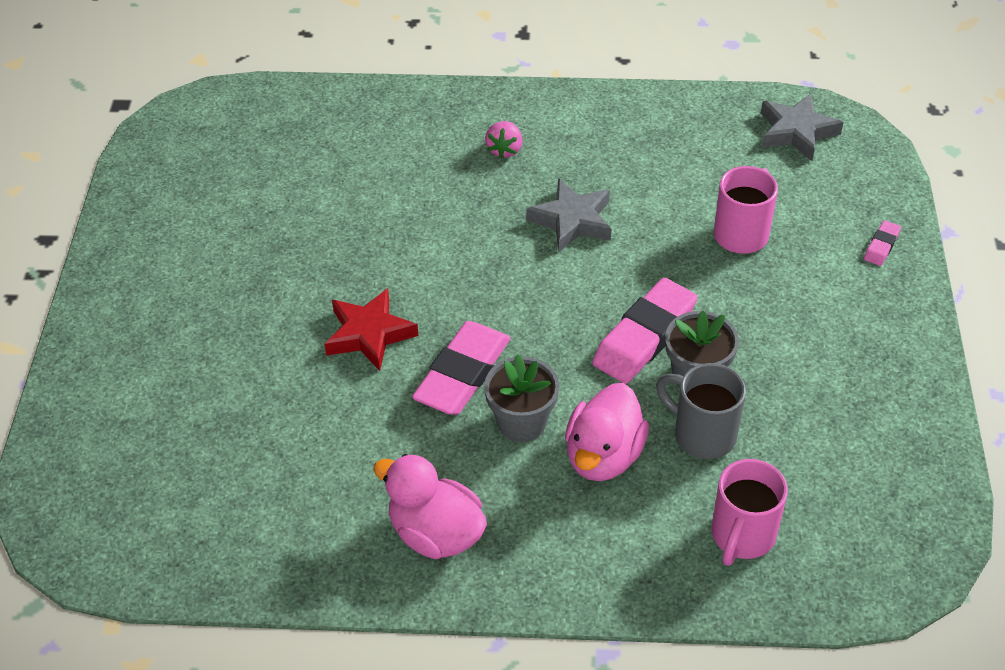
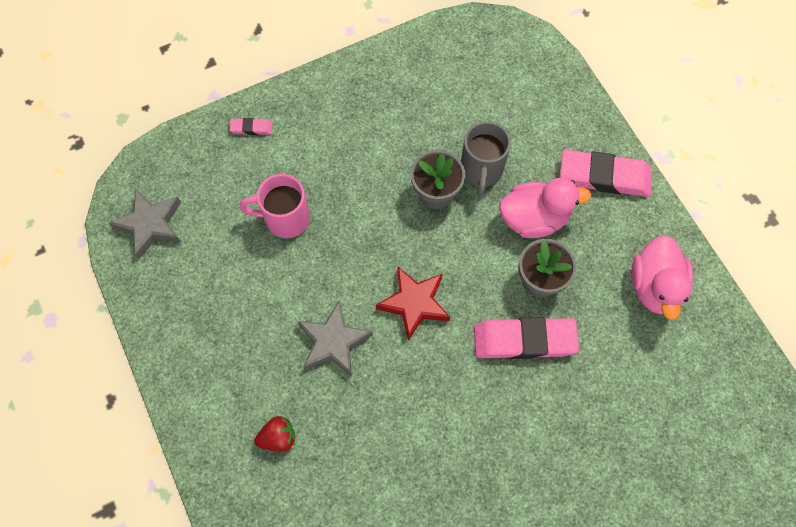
camera: 120 degrees left, 20 degrees up
(369, 334) = (529, 428): red star -> red star (414, 303)
(505, 150) = (278, 437): pink strawberry -> red strawberry
(644, 336) = (420, 239): pink eraser -> pink eraser (604, 176)
(742, 536) = (541, 120): pink mug -> none

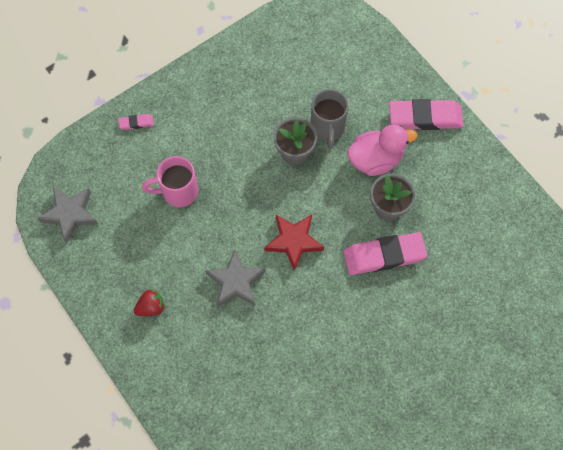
camera: 10 degrees left, 0 degrees up
(278, 437) = (207, 362): red strawberry -> red strawberry (151, 307)
(654, 286) = (477, 197): pink duck -> none

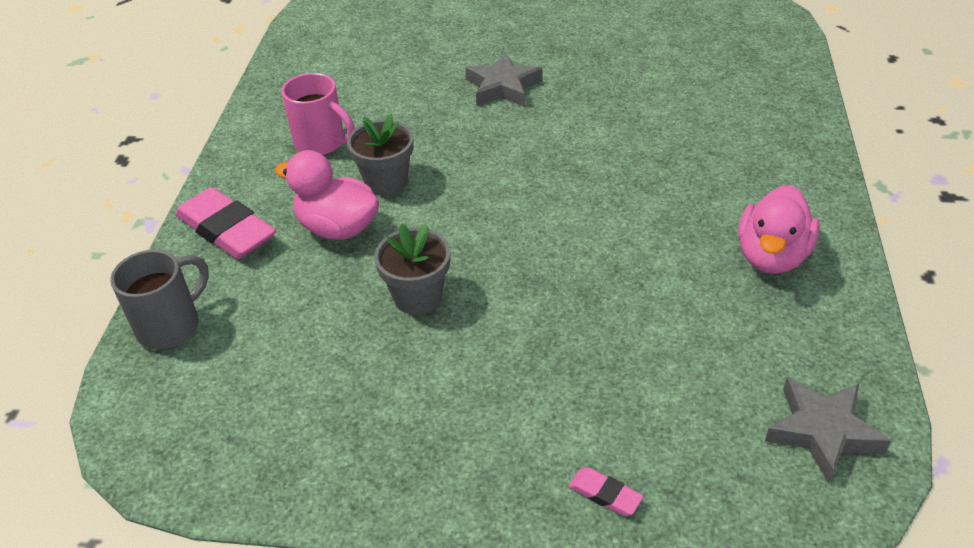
camera: 135 degrees left, 25 degrees down
(151, 307) = (771, 256): red strawberry -> pink duck
(178, 191) = (623, 353): pink mug -> pink mug (321, 143)
(236, 282) = (637, 220): grey star -> grey star (503, 87)
(294, 241) = (528, 214): red star -> none
(327, 128) = (344, 294): grey mug -> grey mug (171, 326)
(384, 256) = (446, 150): pink eraser -> none

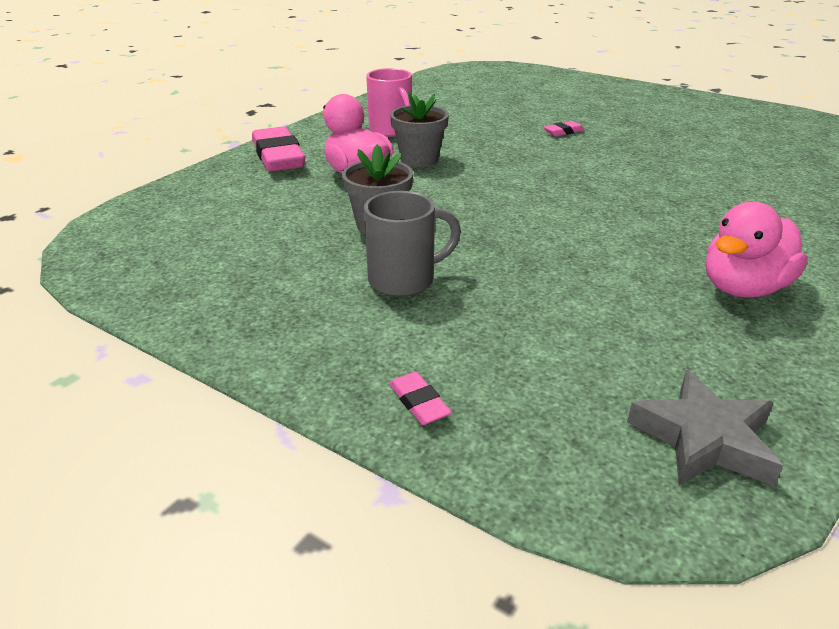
camera: 25 degrees right, 10 degrees down
(171, 326) = (187, 192): grey mug -> grey mug (404, 280)
(503, 87) = (563, 132): grey star -> pink eraser

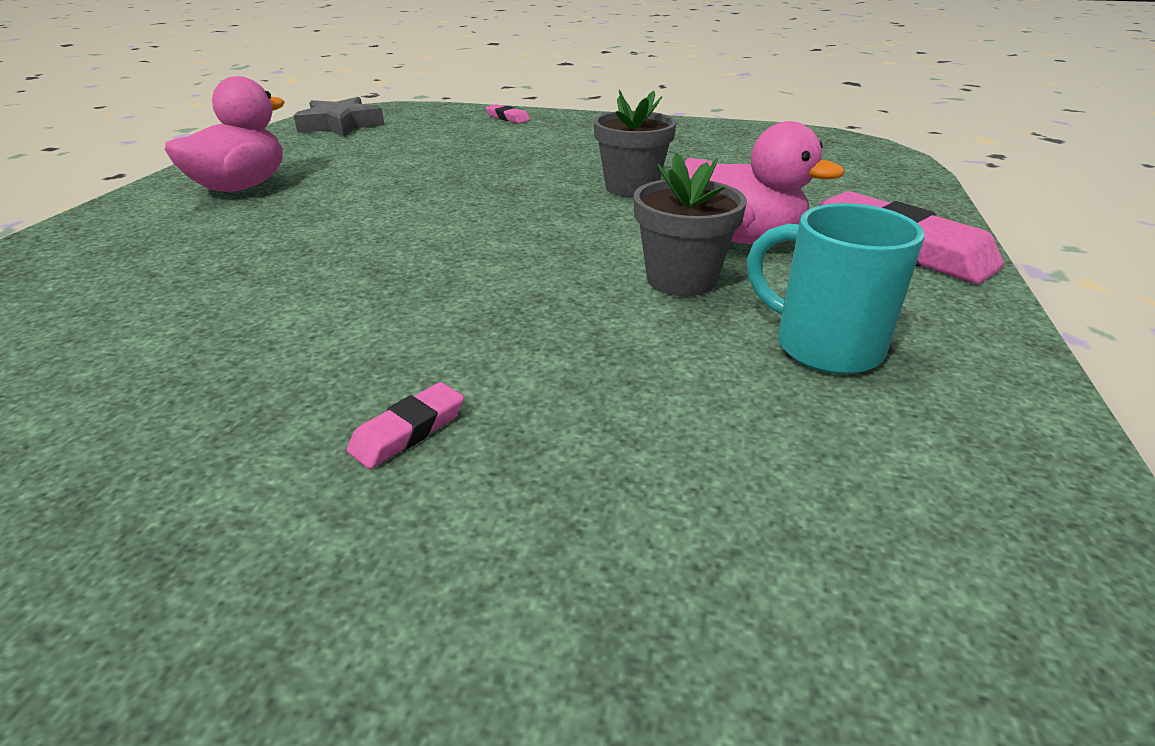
camera: 160 degrees right, 0 degrees up
(391, 131) = (823, 346): pink mug -> turquoise mug
(404, 280) = (563, 156): grey mug -> none

